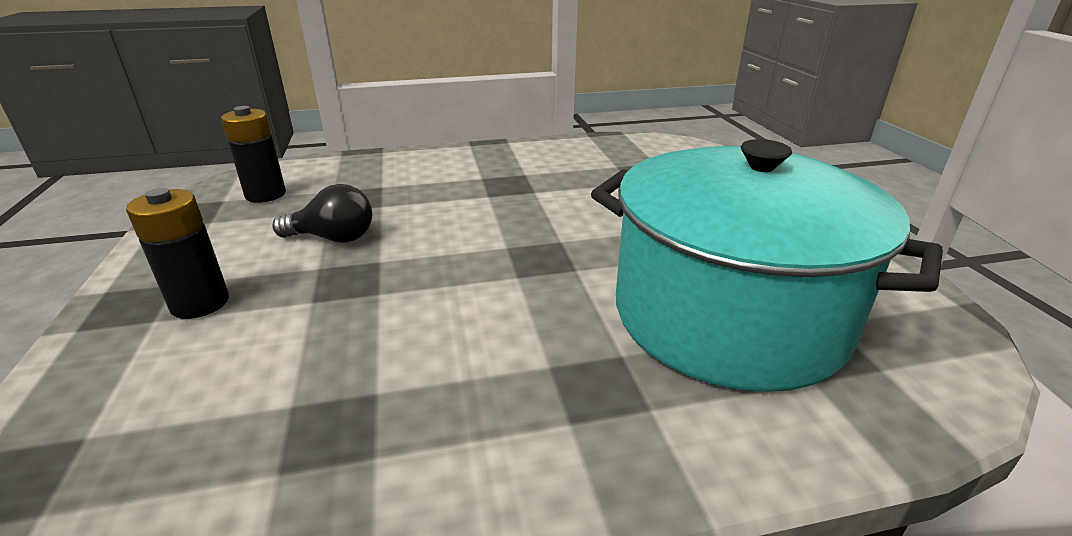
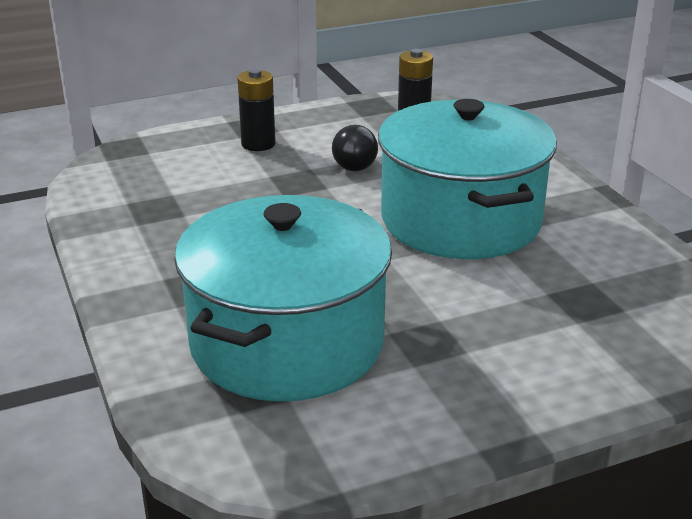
camera: 80 degrees right, 0 degrees up
(500, 198) = (460, 220): none -> turquoise pot

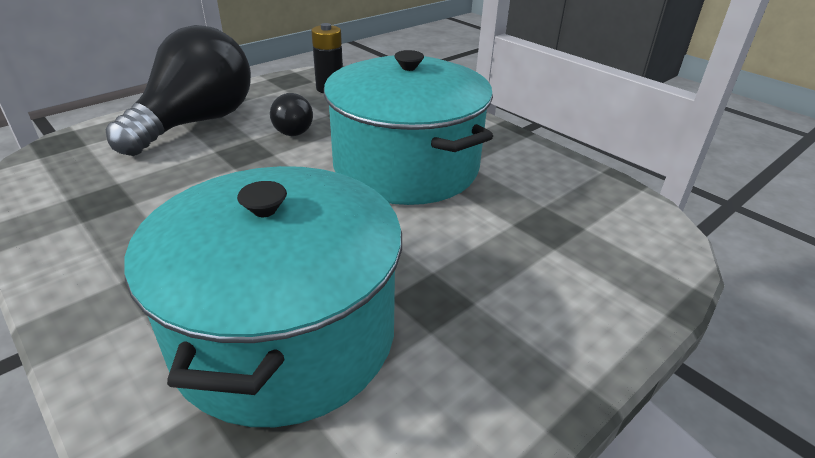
camera: 20 degrees left, 5 degrees up
(258, 144) = (196, 123): black battery -> black light bulb

